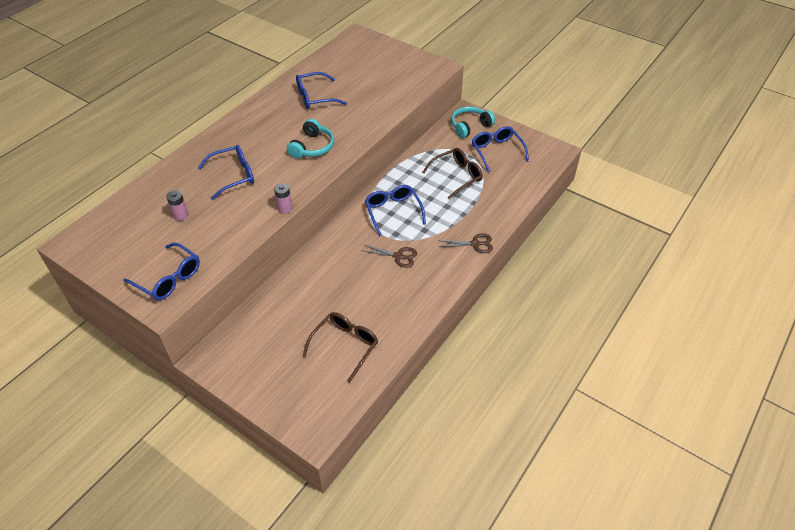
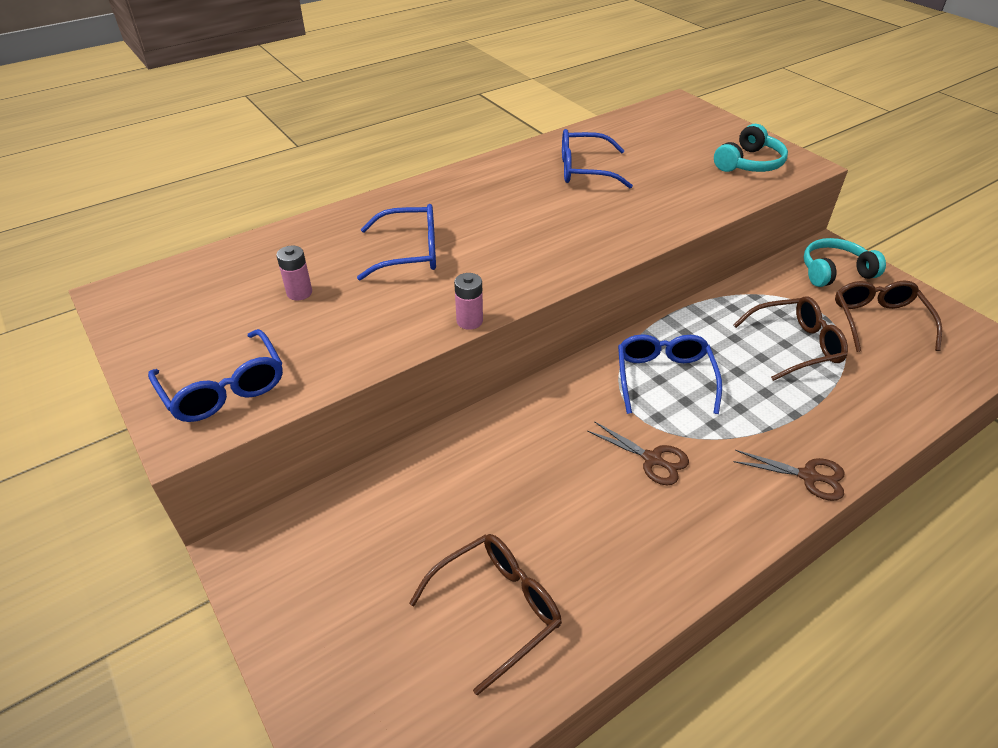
camera: 20 degrees right, 5 degrees down
(312, 147) = (554, 237): turquoise headphones -> turquoise headphones (749, 163)
(496, 151) = (878, 321): blue glasses -> brown glasses

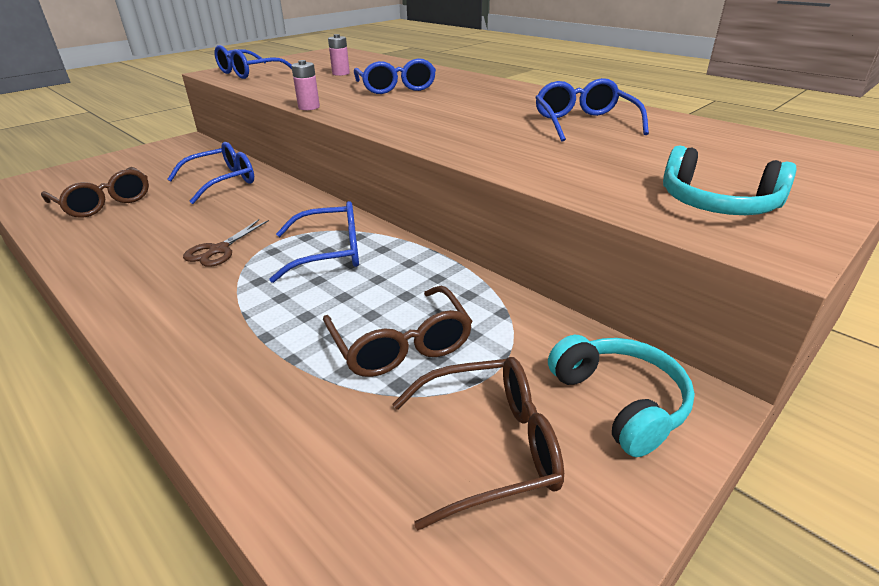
camera: 80 degrees right, 10 degrees down
(457, 478) = (222, 181): none -> blue glasses
(808, 476) = (165, 341): brown scissors -> none

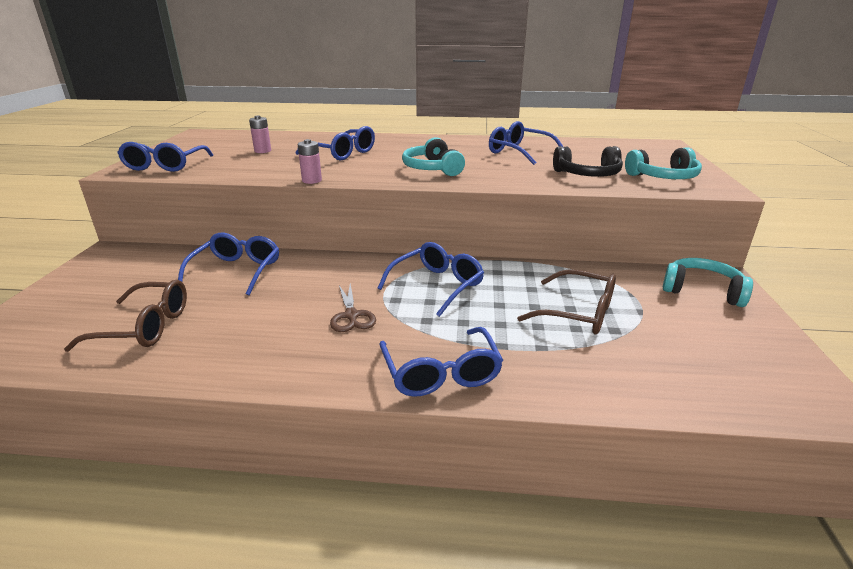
camera: 40 degrees left, 5 degrees down
(176, 333) = (441, 373): none -> blue glasses
(437, 120) = (432, 169): none -> turquoise headphones
(490, 446) = (695, 333): brown glasses -> none
(603, 170) = (587, 174): none -> black headphones

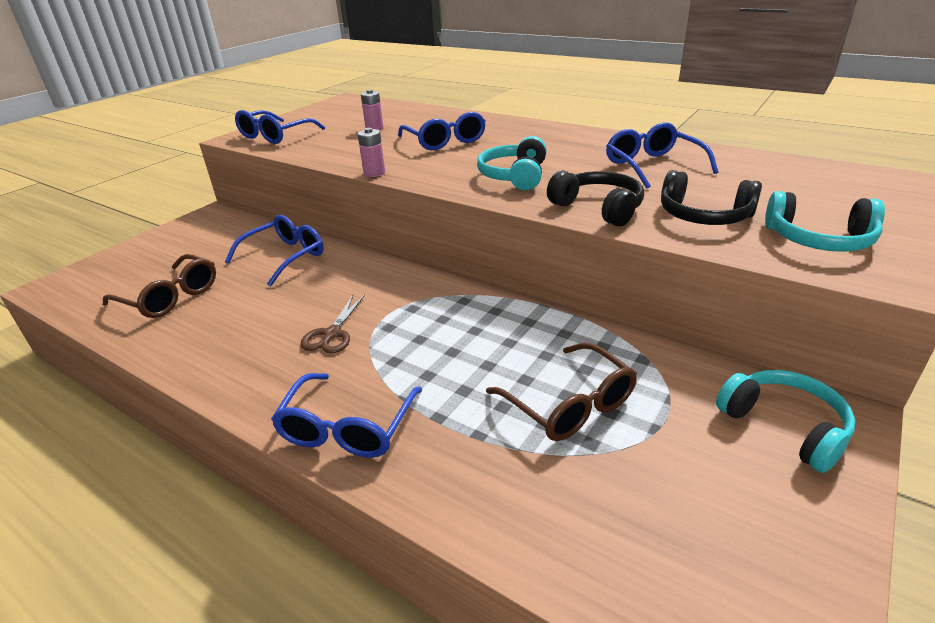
camera: 30 degrees right, 5 degrees up
(437, 285) = (446, 321): blue glasses -> none
(518, 179) = (598, 208): none -> black headphones

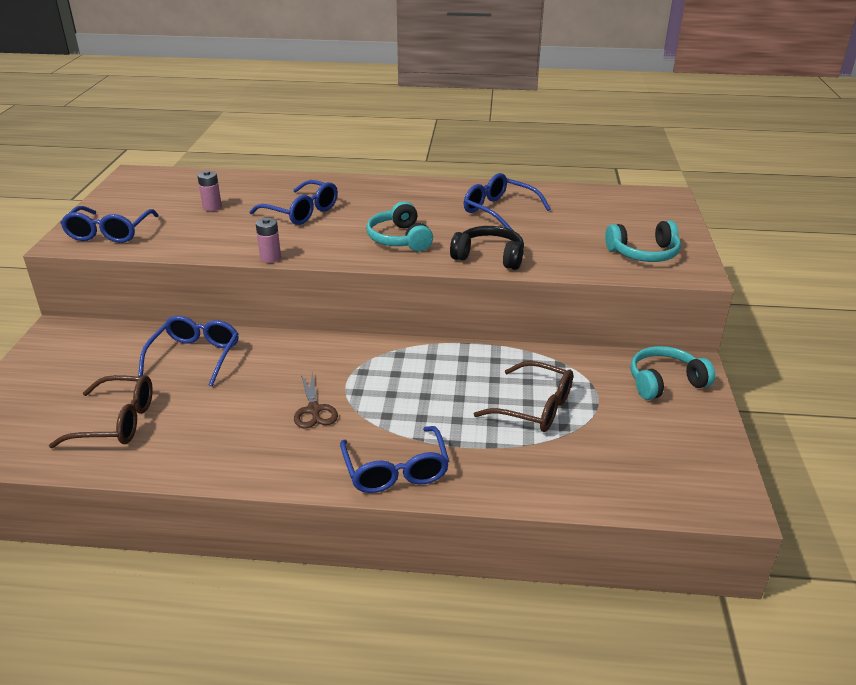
camera: 30 degrees left, 0 degrees up
(703, 216) = (564, 249): black headphones -> none
(784, 426) = (665, 382): turquoise headphones -> turquoise headphones turned 45 degrees counterclockwise

